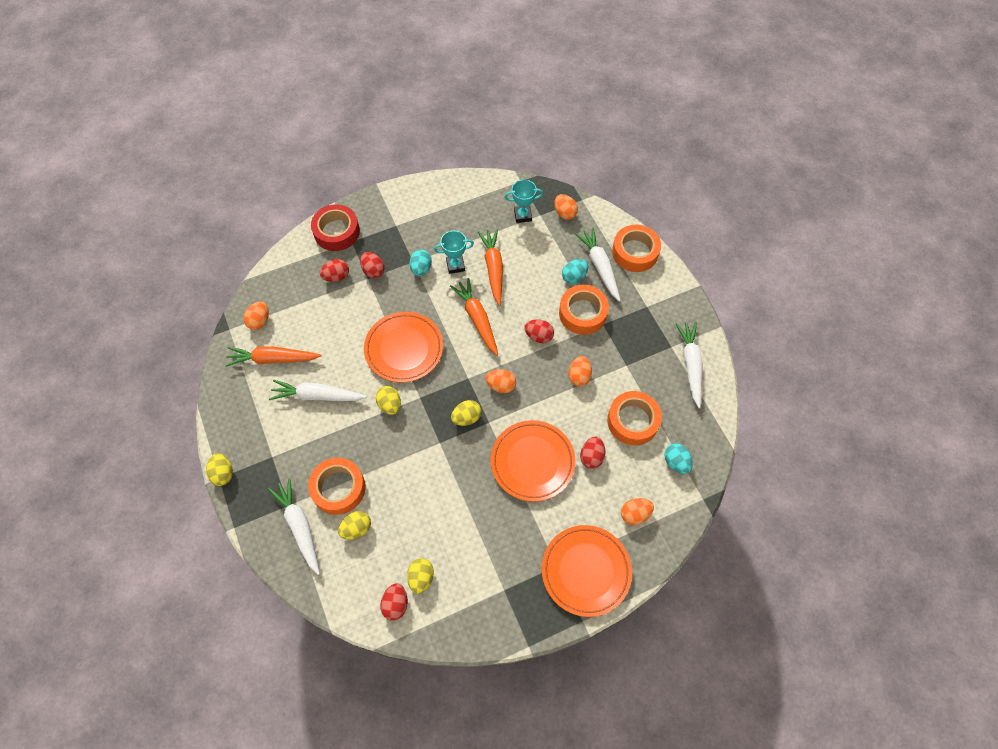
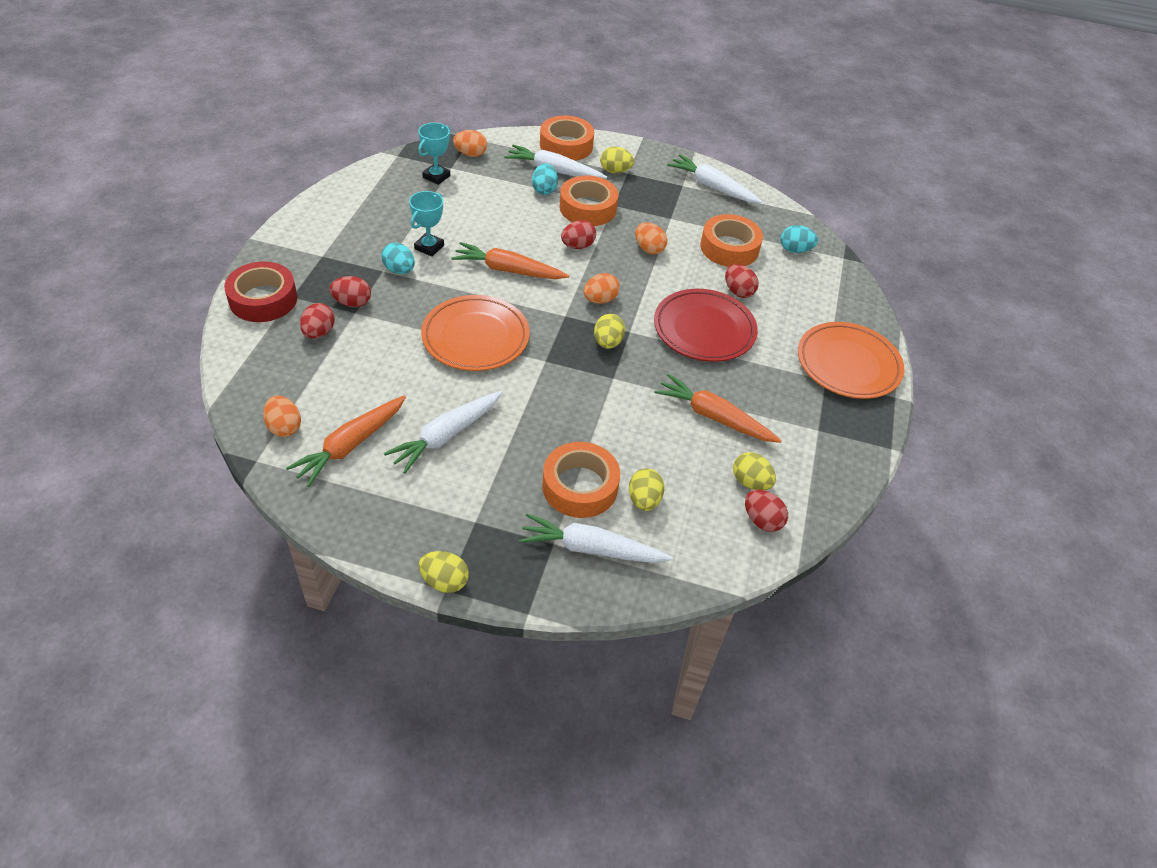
camera: 55 degrees left, 15 degrees down
(390, 405) = (527, 387): yellow egg -> yellow egg (615, 171)
(493, 269) = (468, 227): orange carrot -> orange carrot (714, 417)
(532, 462) = (704, 329): orange plate -> red plate
(635, 514) = (820, 302): orange egg -> none

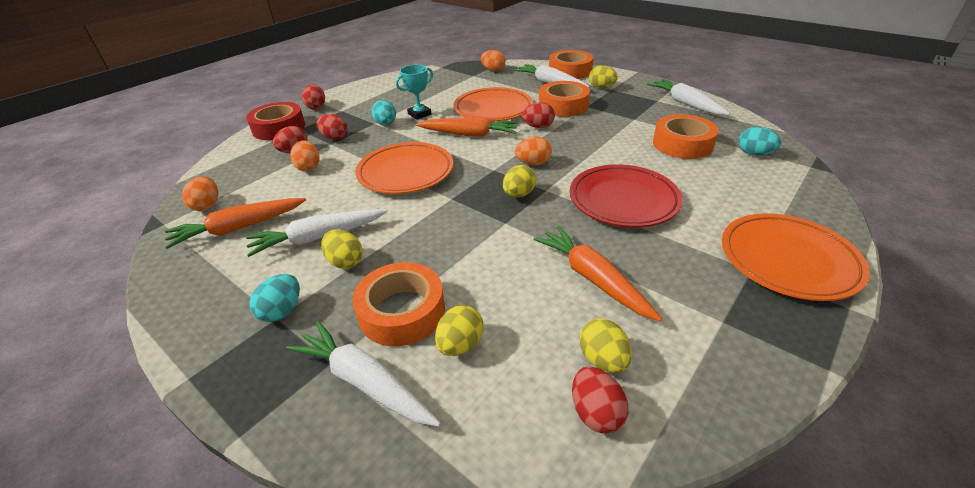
camera: 30 degrees right, 10 degrees down
(436, 176) = (458, 79): turquoise trophy -> none
(444, 581) = (194, 369): yellow egg -> yellow egg (345, 262)
(509, 270) = (469, 134): orange carrot -> orange carrot turned 150 degrees clockwise
(512, 225) = (493, 109): none -> orange plate
(544, 190) = (534, 92): turquoise egg -> turquoise egg (282, 311)
(649, 249) = (601, 136): orange egg -> orange egg (308, 167)
(738, 292) = (676, 176): red egg -> red egg (316, 107)

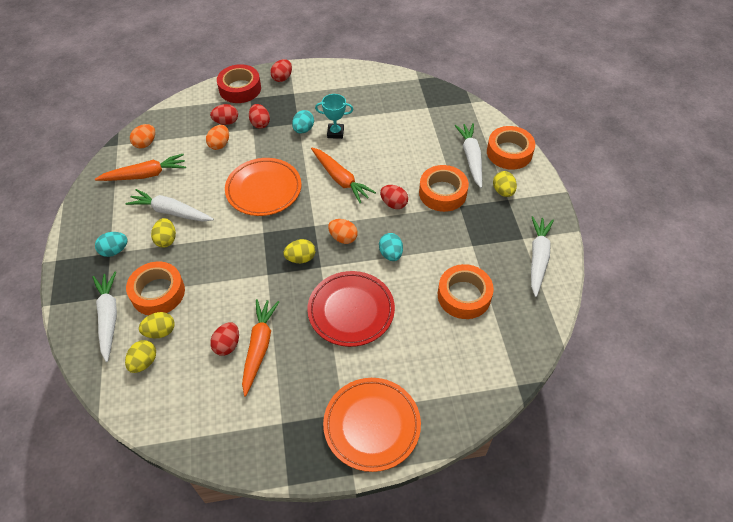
camera: 40 degrees right, 15 degrees up
(239, 228) = (144, 175): orange carrot -> orange carrot turned 150 degrees clockwise
(493, 70) = (451, 110): orange egg -> none
(493, 109) = (389, 162): orange plate -> none
(595, 413) = (170, 409): red egg -> red egg (227, 345)
(603, 360) = (204, 391): yellow egg -> yellow egg (144, 362)
(754, 154) = (498, 343): turquoise egg -> turquoise egg (390, 254)

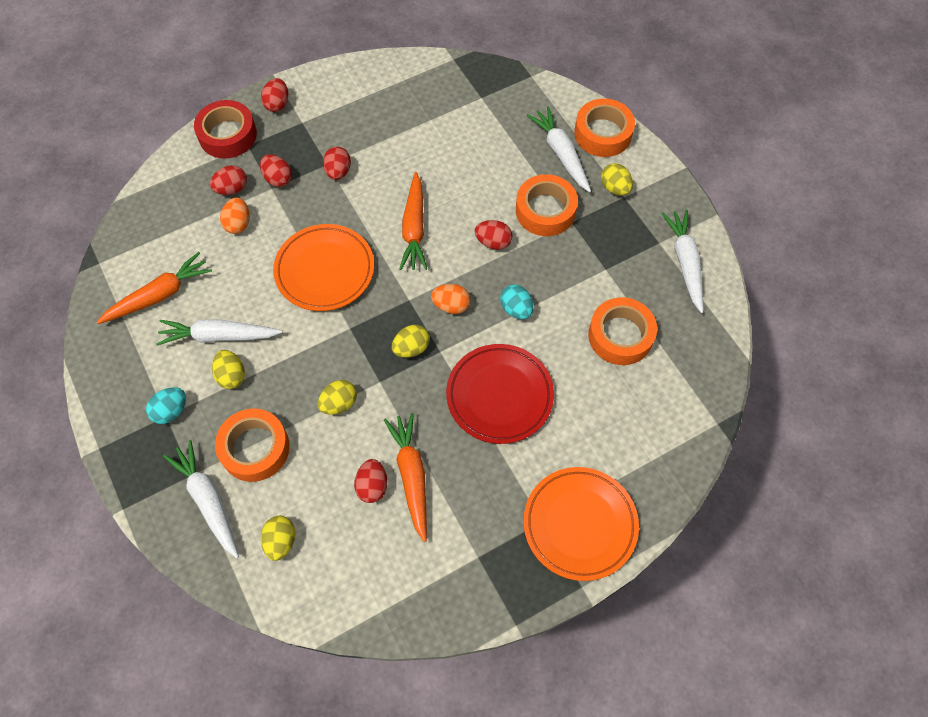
camera: 20 degrees left, 10 degrees up
(145, 143) = (137, 250): orange egg -> none
(160, 332) = (282, 497): yellow egg -> yellow egg (339, 403)
(303, 129) = (338, 172): turquoise egg -> red egg
(335, 133) = (381, 165): turquoise trophy -> none
(340, 179) = (414, 228): orange carrot -> orange carrot turned 60 degrees clockwise

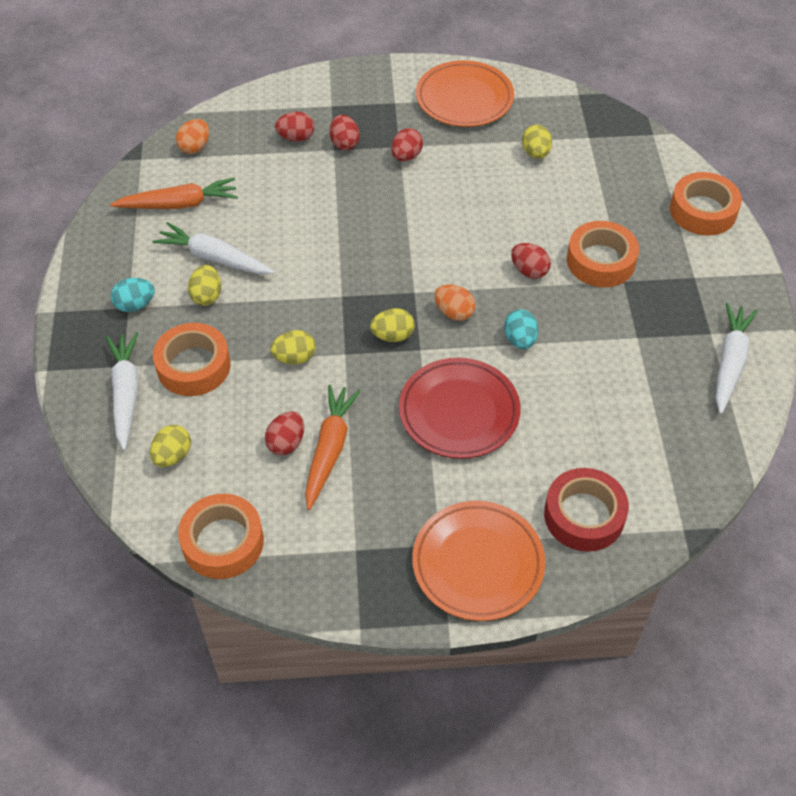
camera: 25 degrees right, 10 degrees down
(228, 135) = (317, 91): red tape -> red tape (584, 515)
(238, 224) = (285, 169): orange egg -> orange egg (195, 147)
(277, 104) = (379, 79): red egg -> none
(325, 270) = (345, 237): orange plate -> orange plate (464, 99)
(414, 228) = (455, 230): orange carrot -> none
(561, 154) = (646, 215): white carrot -> none
(615, 188) = (688, 265): yellow egg -> yellow egg (535, 153)
(620, 335) = (619, 405): orange tape -> orange tape (223, 542)

